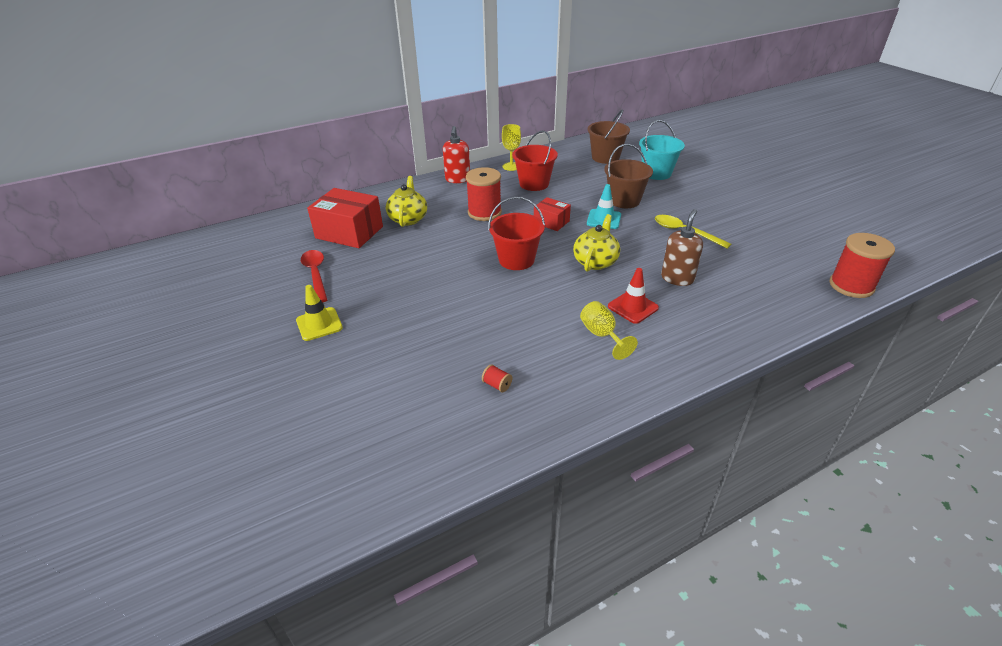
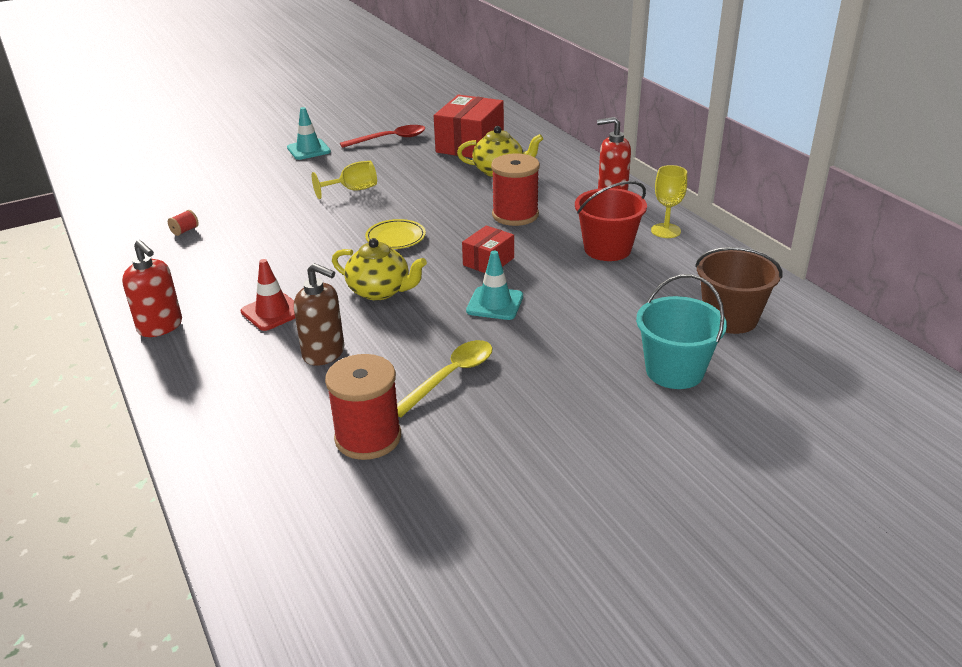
camera: 90 degrees right, 5 degrees down
(319, 324) = (308, 150): yellow traffic cone -> turquoise traffic cone
(516, 260) = (395, 238): red bucket -> yellow plate
(602, 335) = (230, 288): yellow goblet -> yellow goblet (353, 190)
(624, 200) = (558, 326): brown bucket -> none
(668, 364) = (160, 327): none -> red soap dispenser
(851, 286) = (249, 538): red spool -> red spool (368, 437)

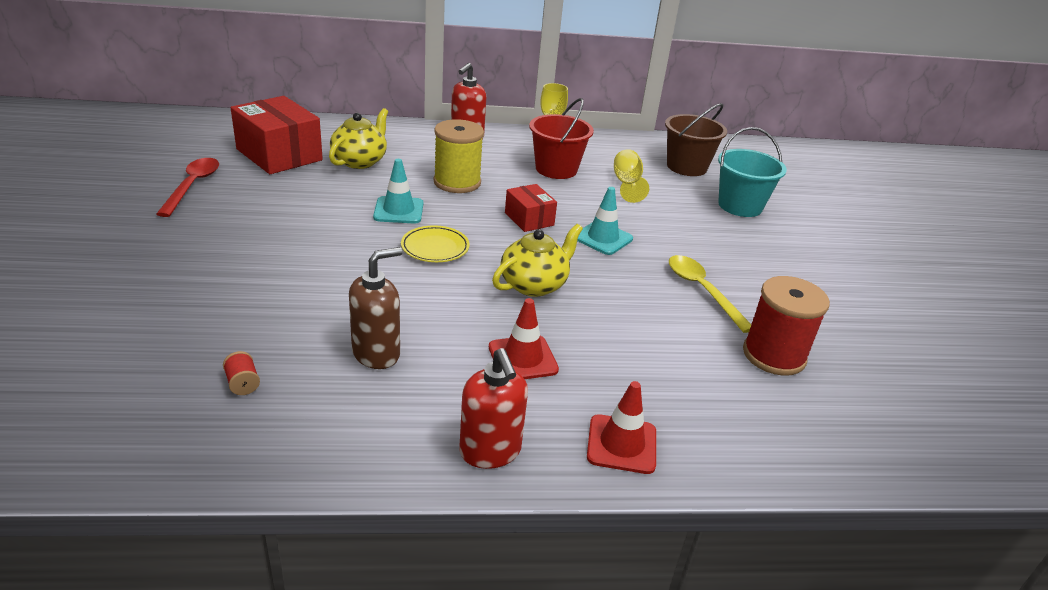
camera: 70 degrees left, 0 degrees up
(160, 327) = (490, 451): red soap dispenser -> red soap dispenser turned 90 degrees clockwise
(193, 377) = (621, 444): none -> red traffic cone
(308, 150) = (133, 238): turquoise traffic cone -> turquoise traffic cone (398, 210)
(324, 353) = (627, 345): brown soap dispenser -> brown soap dispenser (376, 353)
(353, 190) = (292, 240): yellow goblet -> yellow goblet (627, 184)
(515, 215) = (457, 182): red spool -> yellow spool

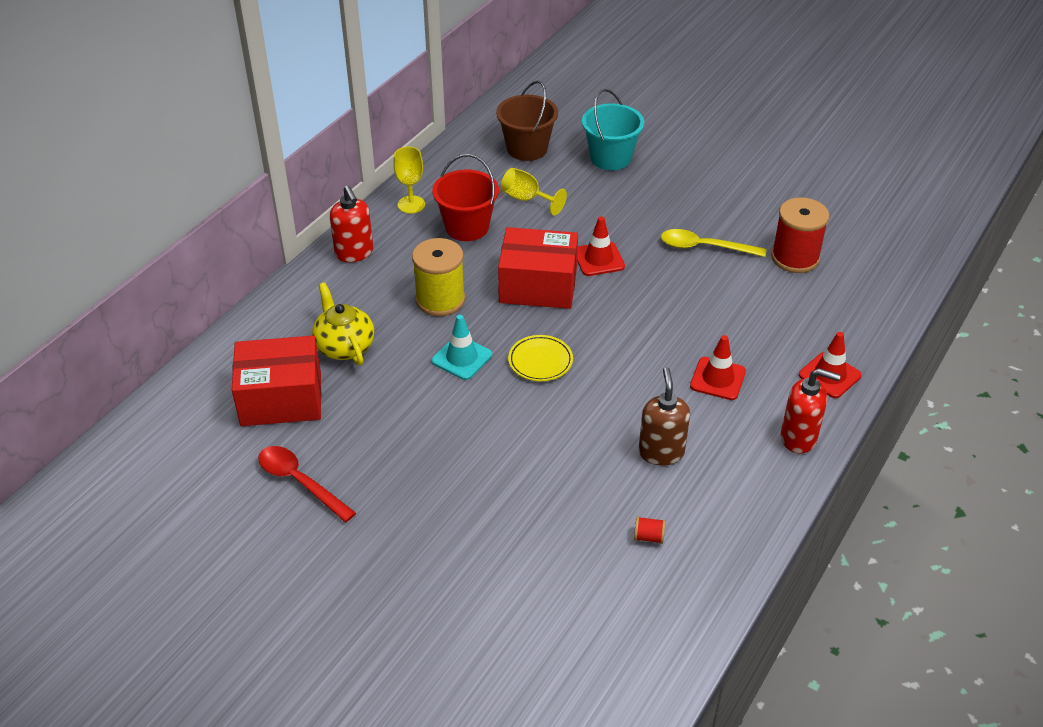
camera: 50 degrees left, 10 degrees up
(529, 219) = (538, 285): red box -> red box, size x1.82
(534, 284) = (634, 329): yellow teapot -> none
(603, 238) = (598, 259): turquoise traffic cone -> red traffic cone

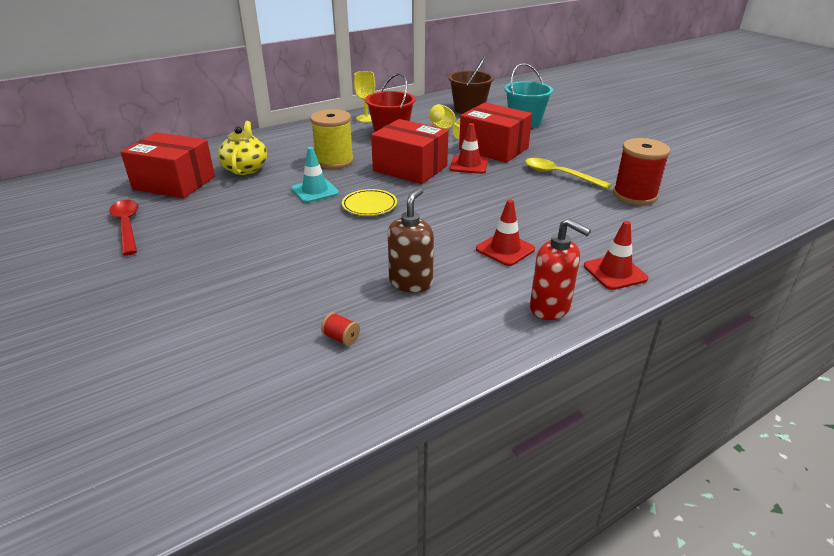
camera: 25 degrees right, 10 degrees down
(354, 253) = (305, 131): red soap dispenser -> none
(607, 221) = (493, 149): none -> red box

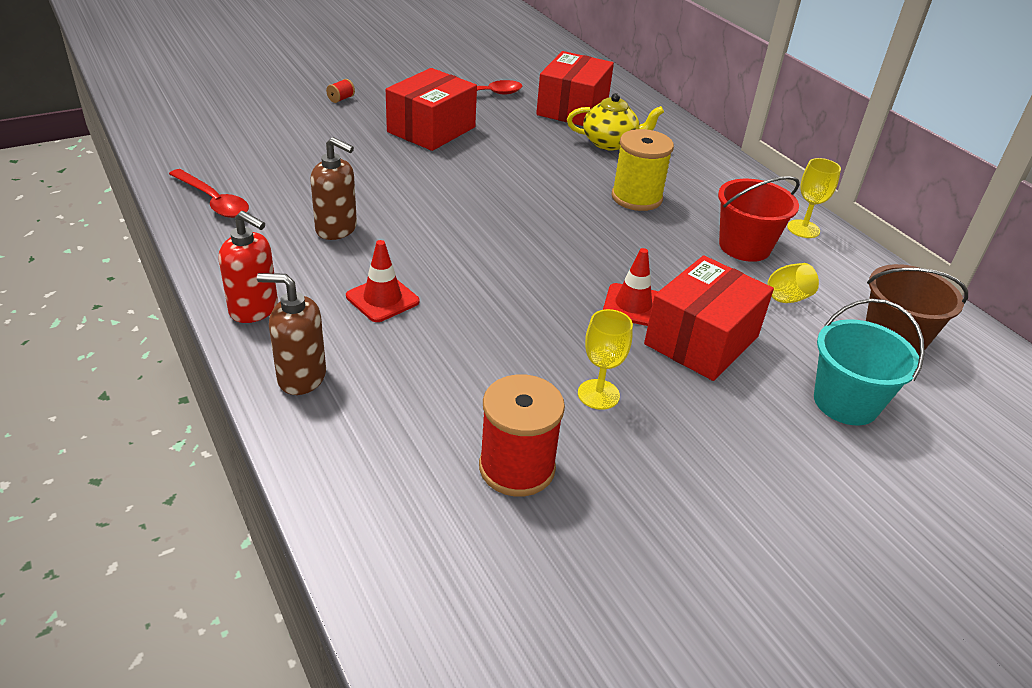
camera: 90 degrees right, 5 degrees up
(315, 191) = (549, 183): turquoise traffic cone -> none
(341, 338) = (267, 189): red spool -> red spool (341, 99)
(369, 205) = (508, 216): yellow plate -> none
(373, 373) = (213, 201): none -> red spoon
(410, 168) = (617, 252): red box -> red box (431, 129)
(550, 308) = (254, 309): red soap dispenser -> red soap dispenser turned 105 degrees counterclockwise
(559, 175) = (598, 394): yellow spoon -> yellow goblet
(615, 272) = (301, 377): red traffic cone -> brown soap dispenser

